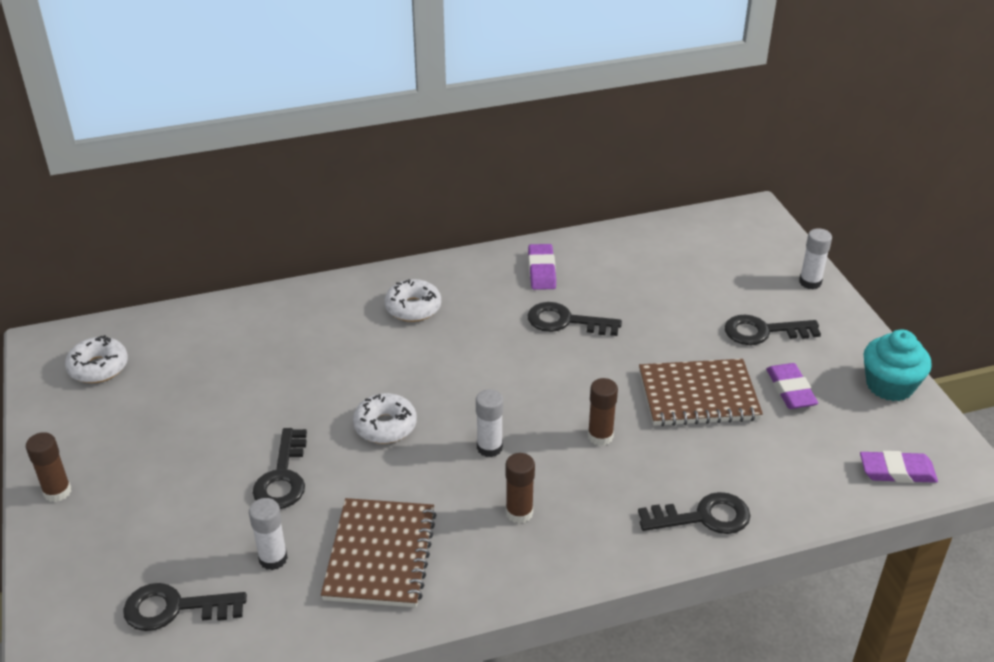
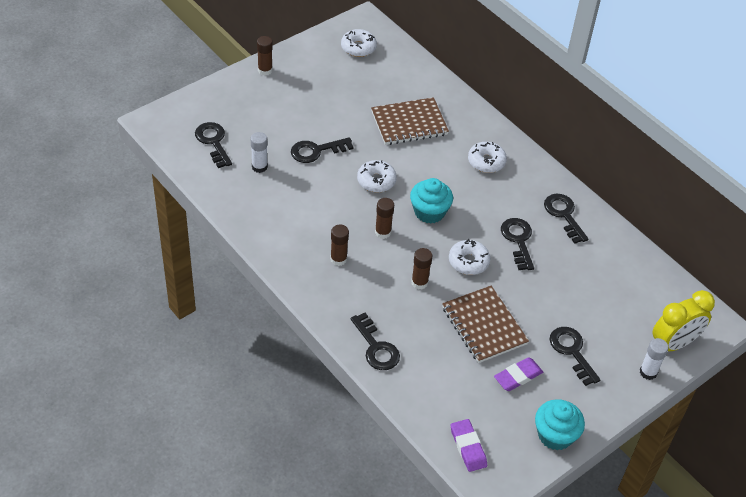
camera: 65 degrees right, 10 degrees up
(380, 555) = (281, 208): brown notebook -> brown notebook (409, 123)
(475, 388) = (429, 212): none -> turquoise cupcake
(489, 448) = (383, 232): white glue stick -> brown glue stick
(541, 270) = (564, 215): purple eraser -> black key
(582, 377) = (468, 262): none -> white donut
(773, 251) = (673, 344): none -> yellow clock

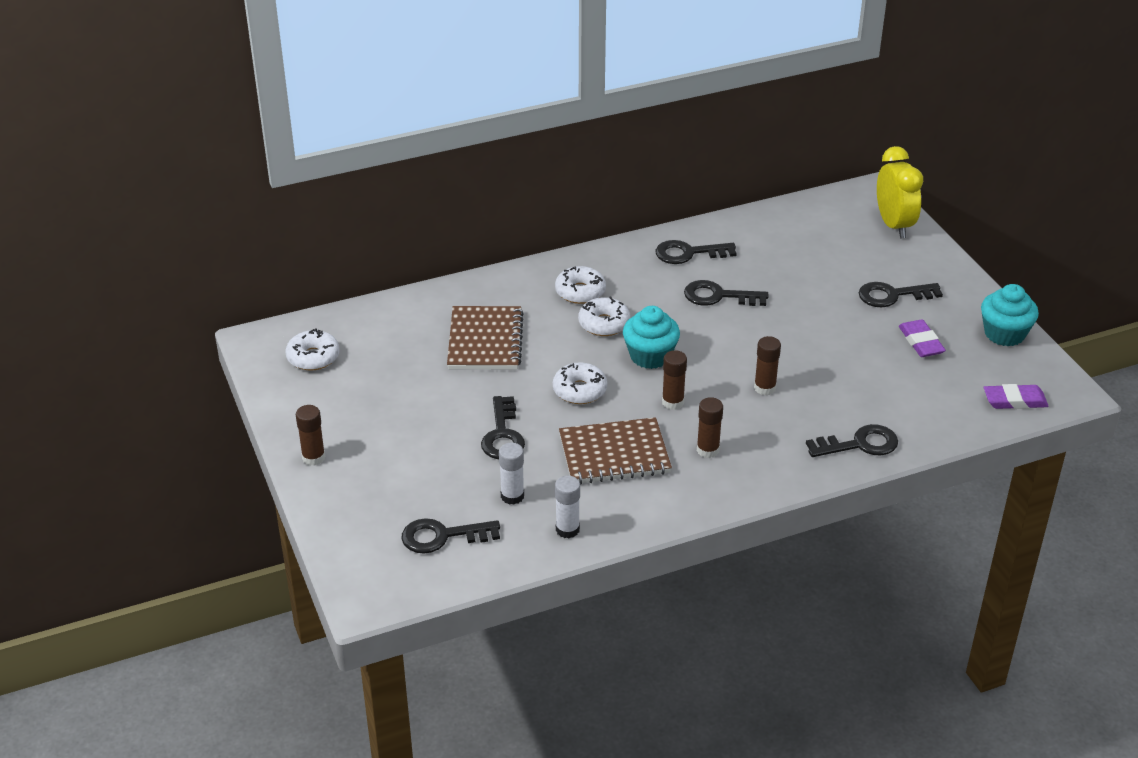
camera: 70 degrees left, 10 degrees down
(468, 262) = (741, 342): white donut -> white donut (604, 324)
(484, 326) = (843, 351): brown notebook -> brown notebook (614, 454)
(648, 372) = (929, 251): white glue stick -> white glue stick (567, 529)

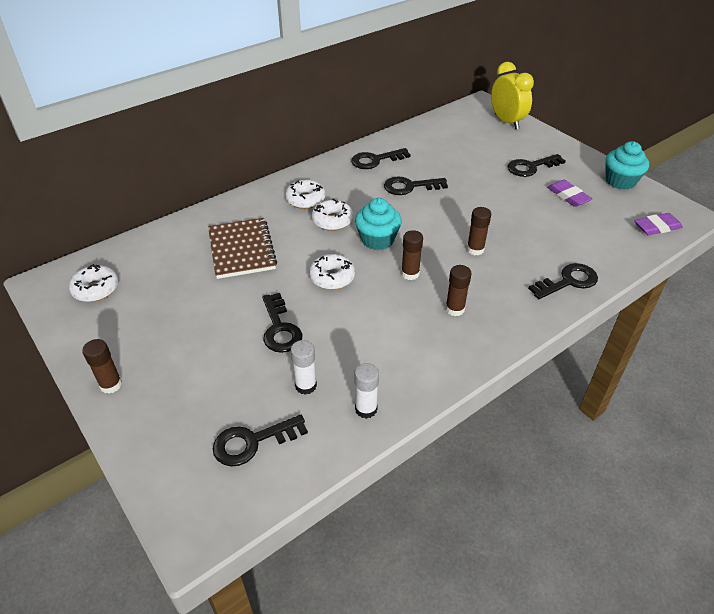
camera: 15 degrees left, 5 degrees up
(614, 454) = (380, 328): brown notebook -> none

